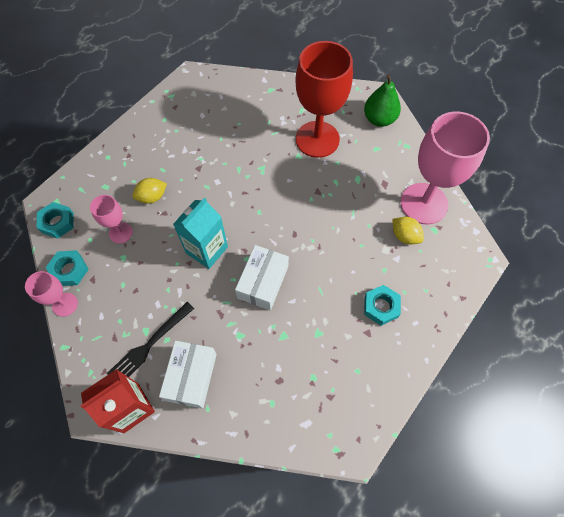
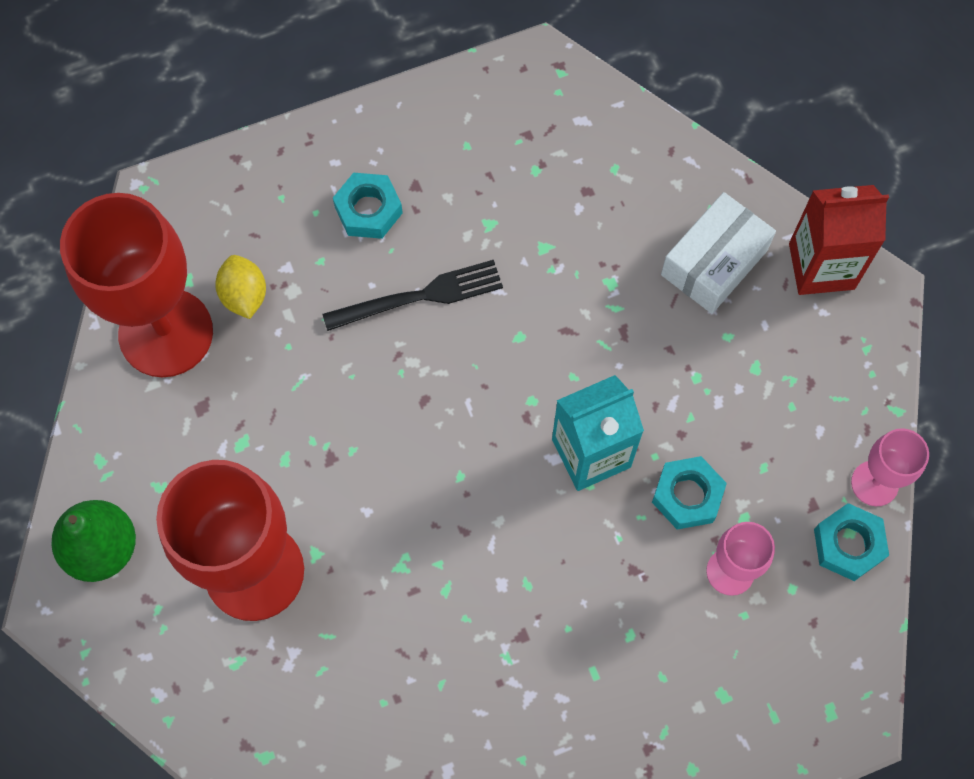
camera: 150 degrees left, 5 degrees up
(57, 222) = (842, 660): turquoise nut -> turquoise nut (687, 495)
(148, 345) = (760, 341): black fork -> black fork (421, 296)
(152, 197) = (641, 618): yellow lemon -> none
(263, 282) = (527, 346): white box -> none
(424, 203) = (166, 333): pink goblet -> red goblet

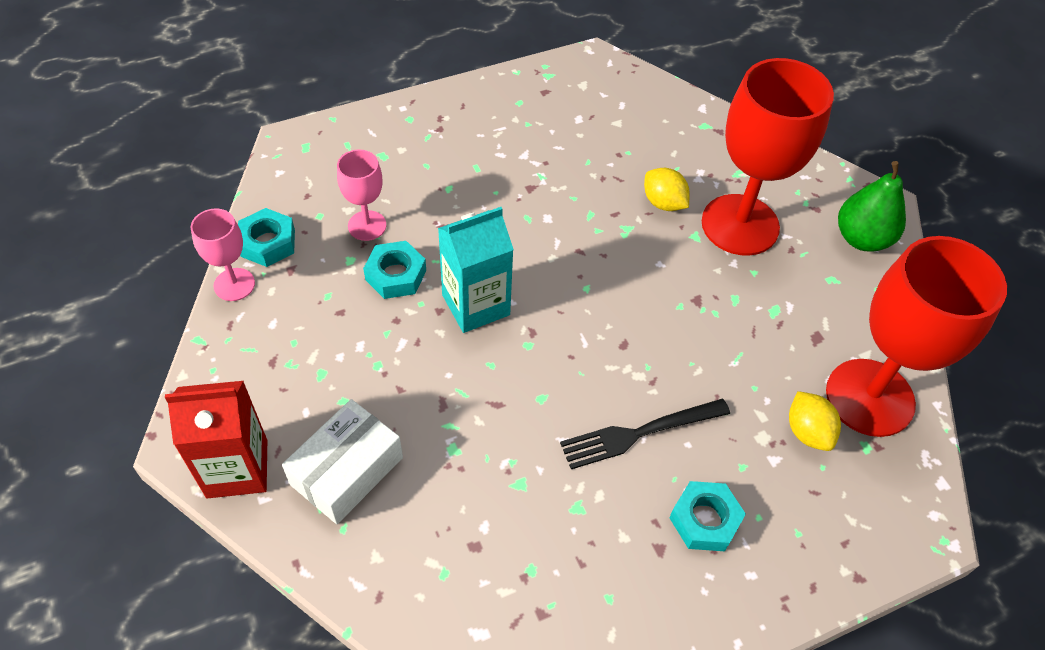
camera: 175 degrees right, 15 degrees down
(348, 608) = (663, 203): none -> yellow lemon

